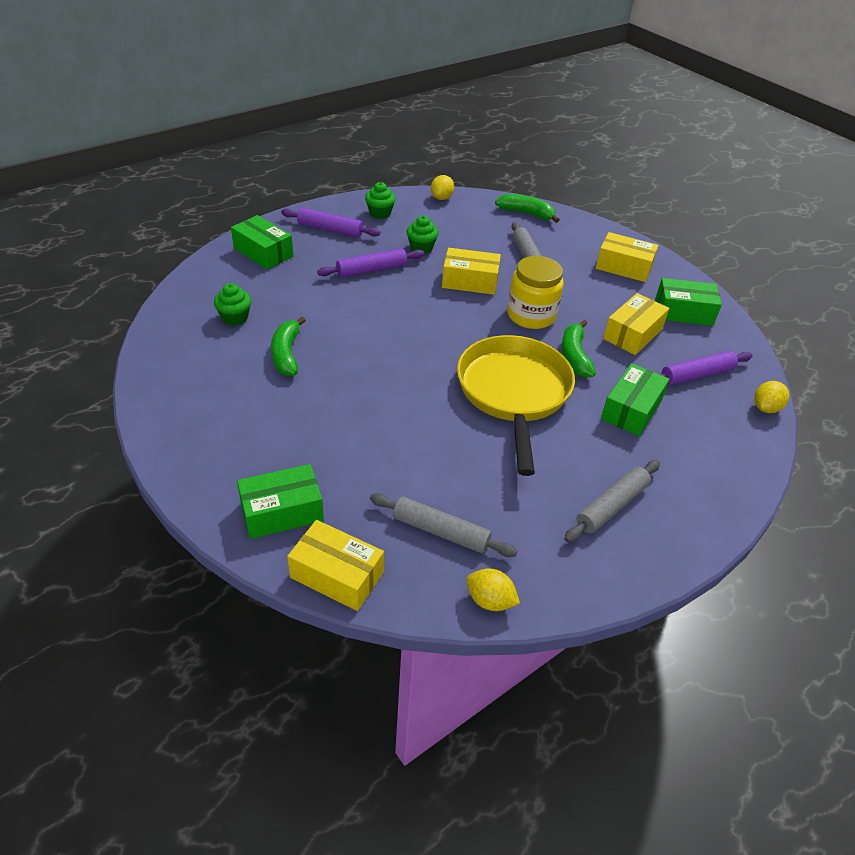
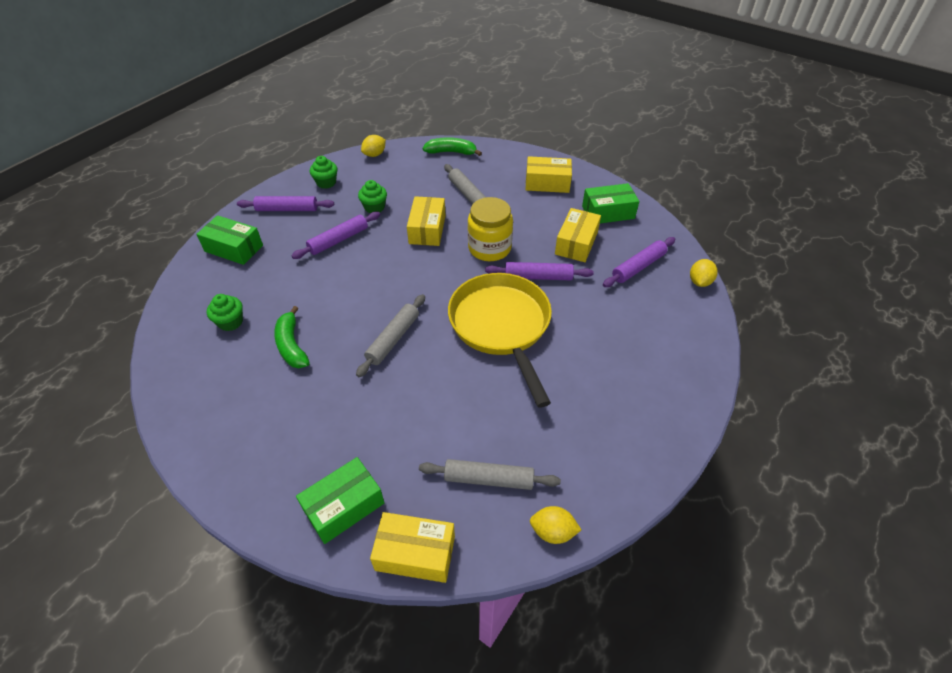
camera: 15 degrees left, 5 degrees up
(441, 198) = (374, 154): yellow lemon -> yellow lemon turned 45 degrees clockwise
(470, 281) = (427, 229): yellow box -> yellow box turned 75 degrees counterclockwise
(574, 356) = (538, 277): green banana -> purple rolling pin
(612, 506) = (617, 408): grey rolling pin -> grey rolling pin (393, 339)
(631, 409) = (600, 313): green box -> none

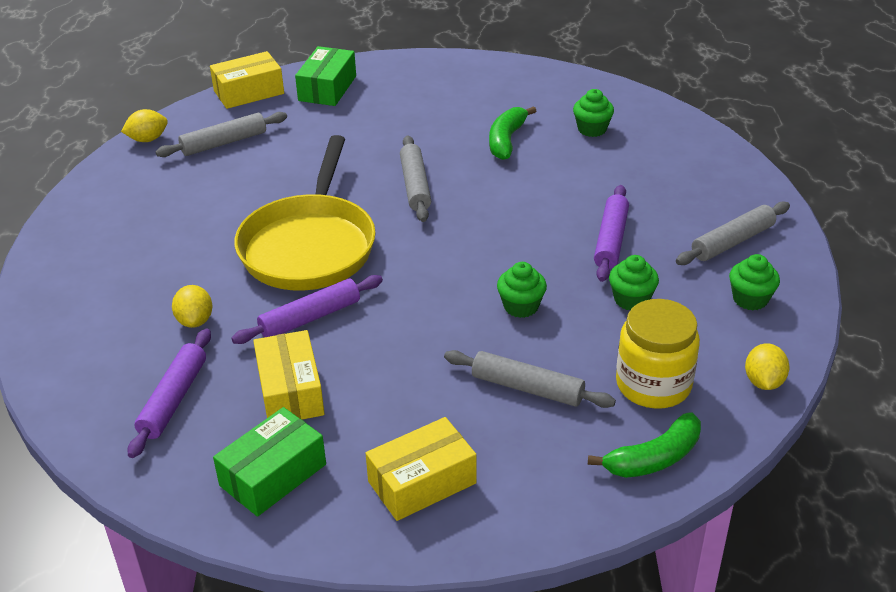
camera: 145 degrees right, 10 degrees down
(234, 248) = (708, 178): green box -> none
(287, 209) = (732, 242): purple rolling pin -> grey rolling pin
(292, 345) = (506, 140): green banana -> green banana turned 105 degrees counterclockwise
(427, 229) = (521, 306): yellow box -> green cupcake
(489, 248) = (409, 323): yellow jar -> yellow jar (653, 384)
(501, 326) = (309, 246): yellow pan -> yellow pan turned 60 degrees clockwise
(699, 282) = (68, 420): yellow lemon -> yellow lemon (195, 321)

